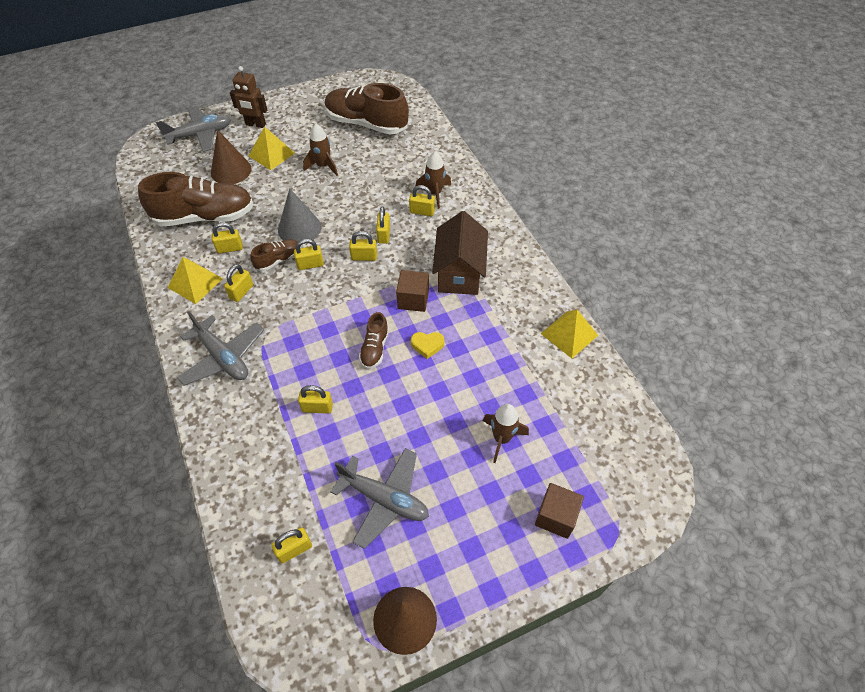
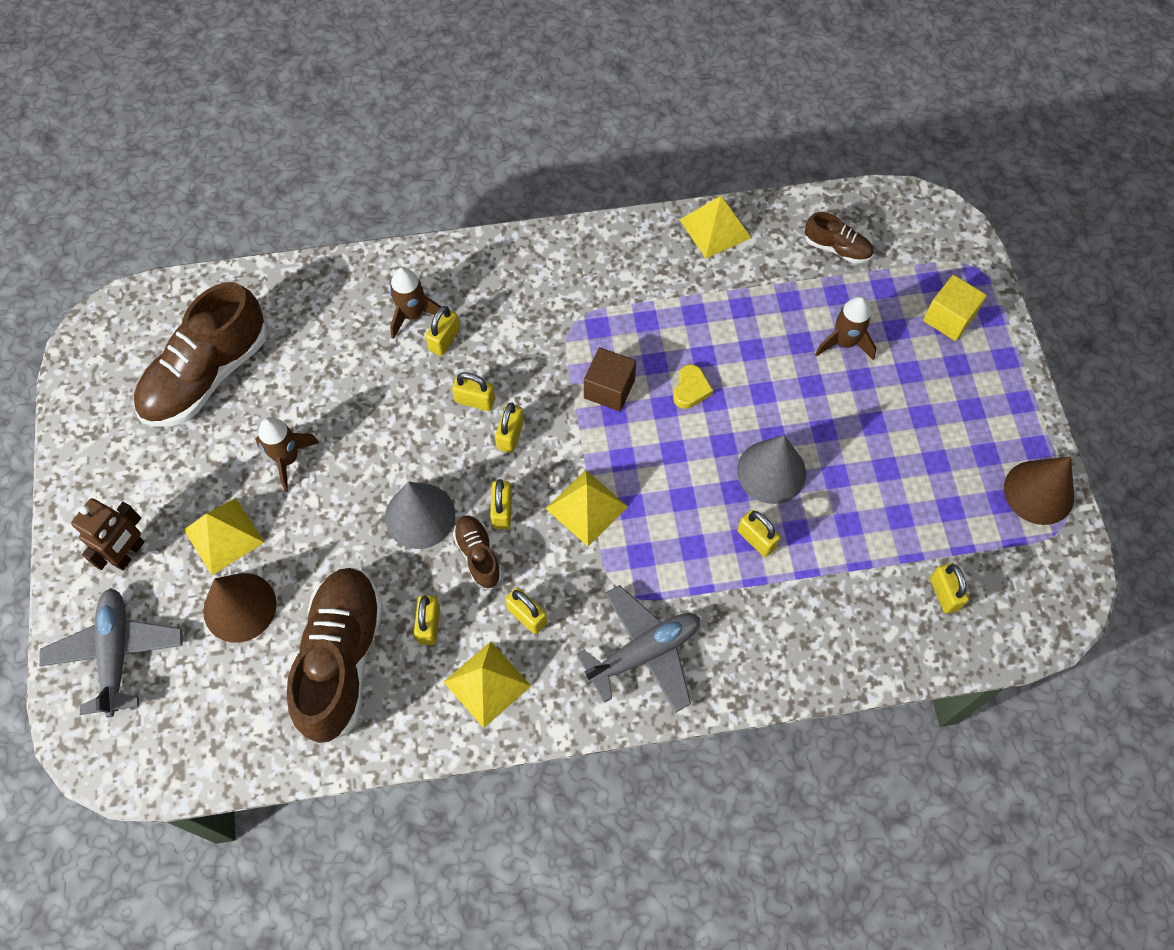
camera: 75 degrees left, 10 degrees up
(317, 408) = (756, 539): yellow padlock -> yellow padlock turned 60 degrees counterclockwise
(322, 306) = (586, 507): none -> yellow pyramid
(374, 348) = (679, 453): brown shoe -> brown shoe (837, 248)
(374, 407) = (771, 471): none -> grey cone
(384, 499) = (898, 484): grey plane -> none
(459, 273) = (579, 322): brown house -> none
(556, 516) = (949, 318): brown cube -> yellow cube

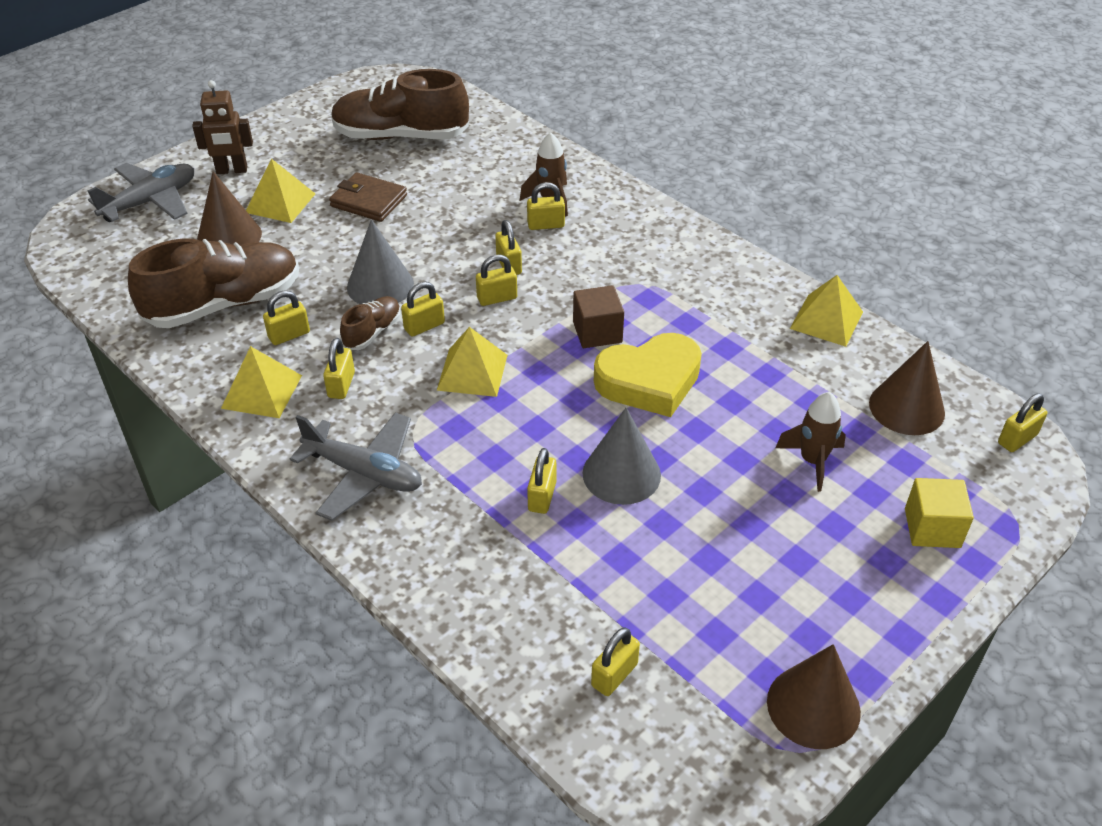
camera: 55 degrees right, 20 degrees down
(288, 459) = (368, 201): brown rocket -> brown wallet
(691, 389) = (649, 381): yellow heart -> yellow heart, size x2.22
(837, 248) = (906, 408): brown shoe -> brown cone
(910, 209) = (1017, 439): none -> yellow padlock

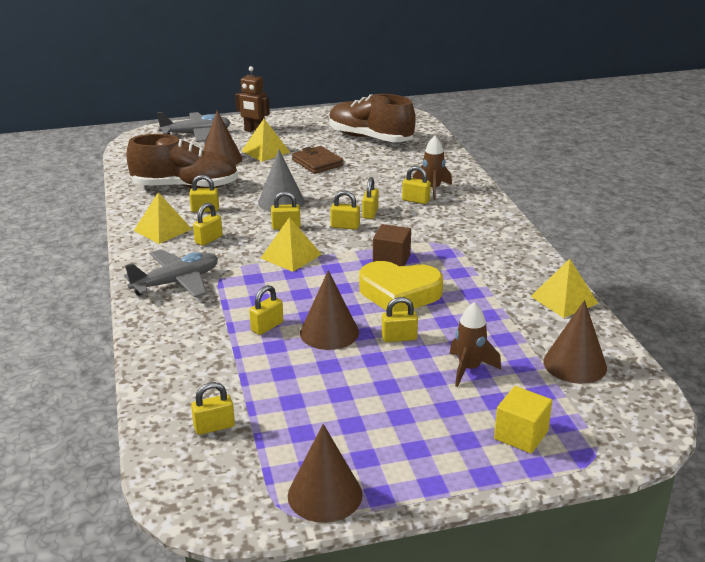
camera: 30 degrees right, 15 degrees down
(364, 473) = (176, 282): grey plane -> grey plane turned 90 degrees counterclockwise
(372, 332) = (253, 221): brown shoe -> none
(621, 474) = (329, 332): grey cone -> brown cone
(1017, 439) = (648, 410): yellow padlock -> yellow padlock (399, 338)

